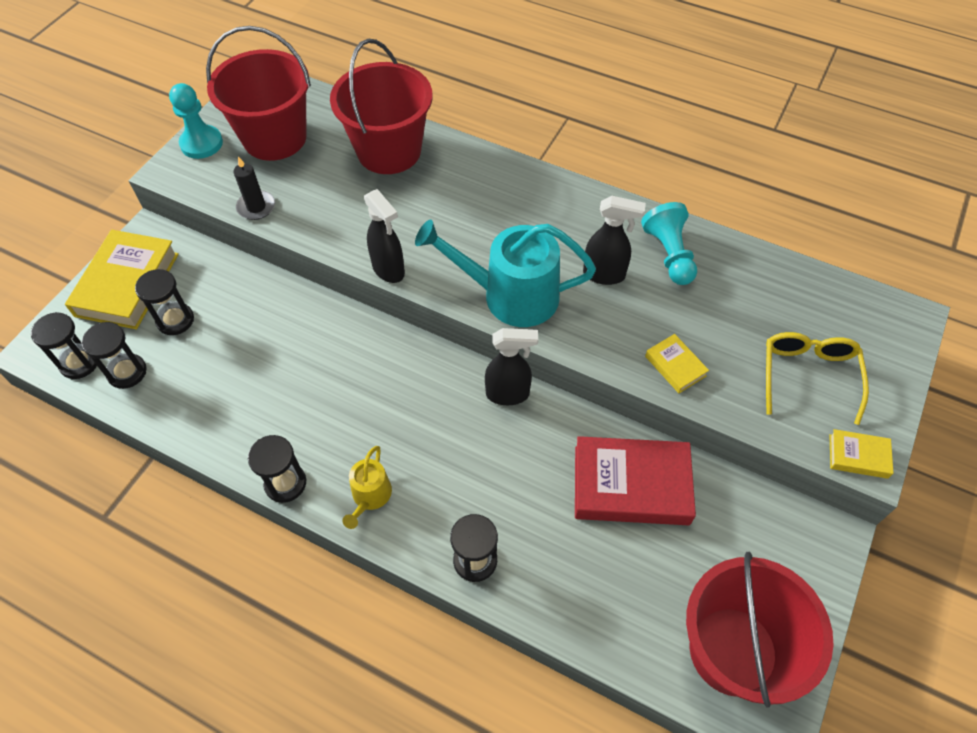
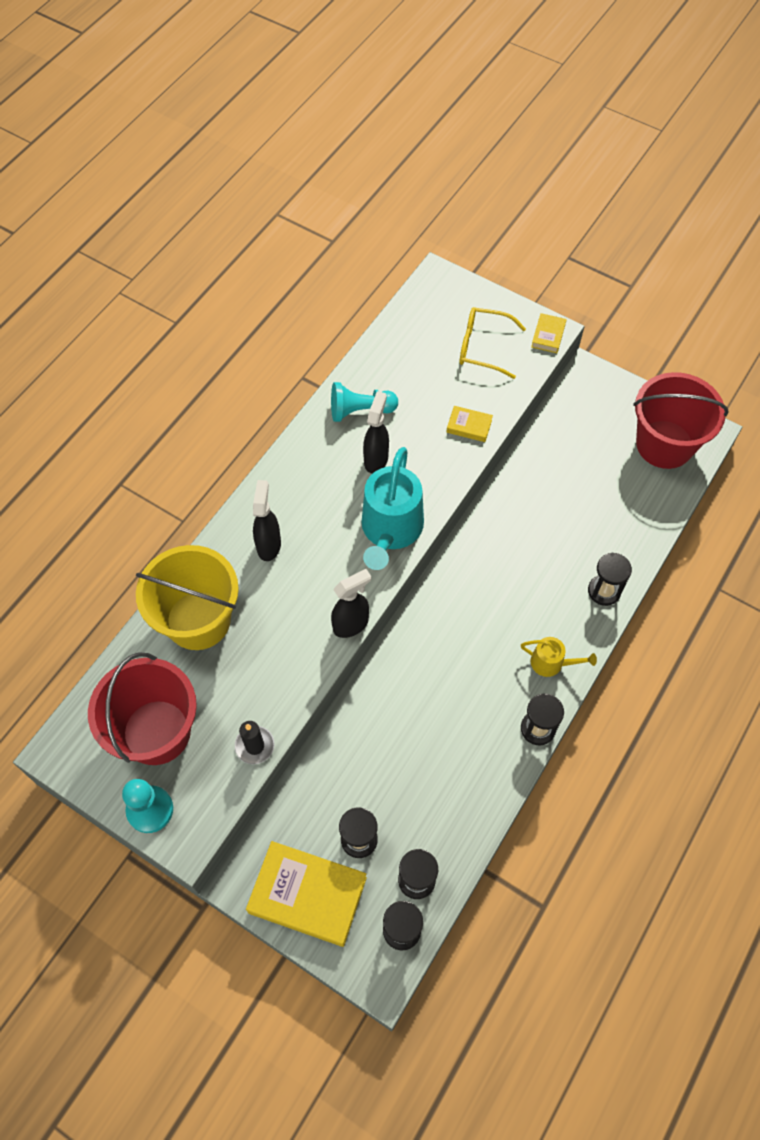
camera: 85 degrees left, 5 degrees up
(389, 151) = (198, 620): red bucket -> yellow bucket
(508, 394) = (463, 556): black spray bottle -> black spray bottle (269, 545)
(631, 485) = (546, 482): red book -> none
(675, 366) = (469, 426): yellow book -> yellow book turned 45 degrees clockwise

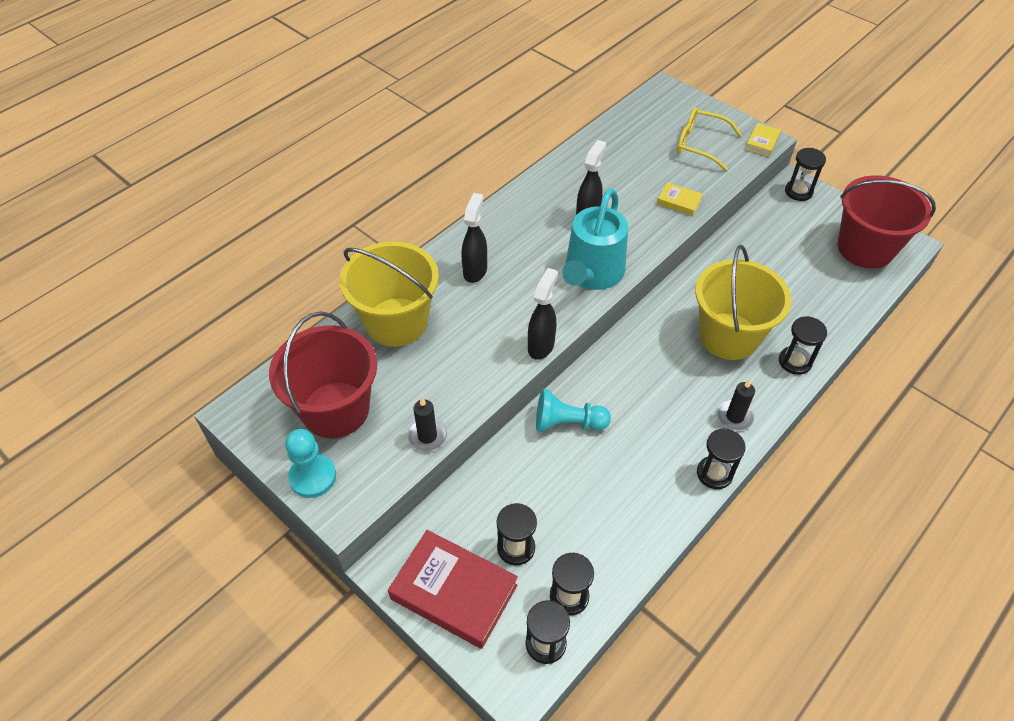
camera: 10 degrees right, 10 degrees down
(307, 895) = (453, 592): yellow book -> red book
(351, 624) = (541, 346): black spray bottle -> black spray bottle turned 45 degrees counterclockwise
(360, 411) = (579, 178): turquoise pawn -> turquoise pawn (567, 423)
(536, 571) = (728, 336): none -> yellow bucket
(551, 663) = (734, 416): yellow watering can -> black candle
(591, 382) = (798, 191): none -> black hourglass

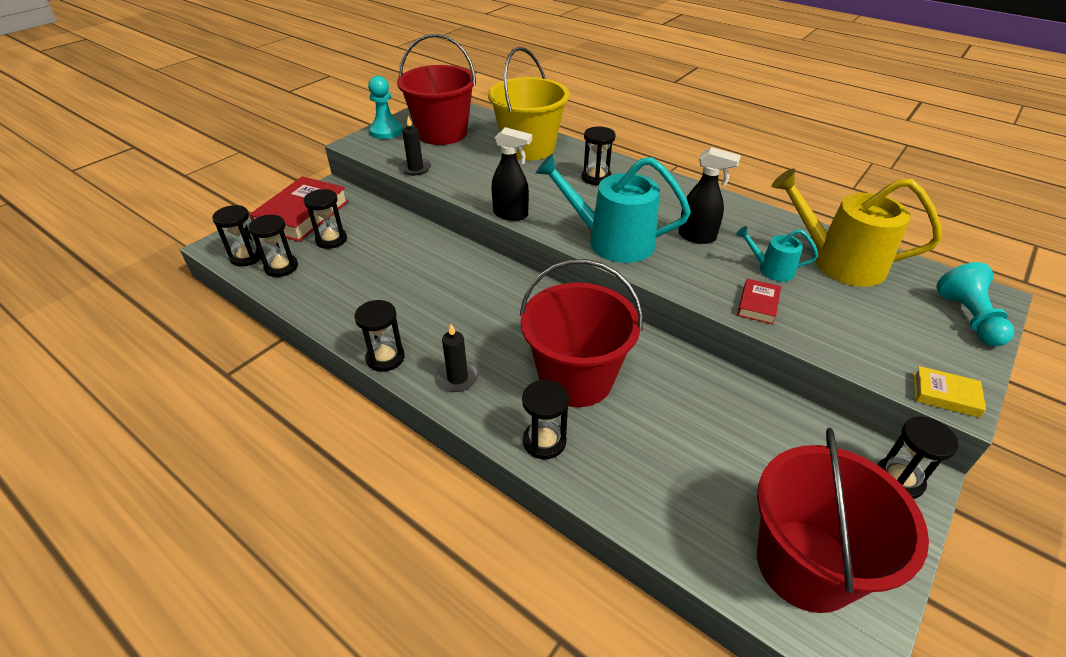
camera: 85 degrees right, 10 degrees down
(475, 270) = (596, 178): black spray bottle -> black hourglass
(567, 423) = (450, 262): turquoise pawn -> turquoise pawn (968, 318)
(625, 145) = (839, 262): none -> yellow watering can
(635, 184) = (771, 269): none -> turquoise watering can
(679, 202) = (757, 304): yellow book -> red book
(699, 144) = (889, 327): yellow glasses -> none
(728, 336) = (576, 379): yellow bucket -> red bucket

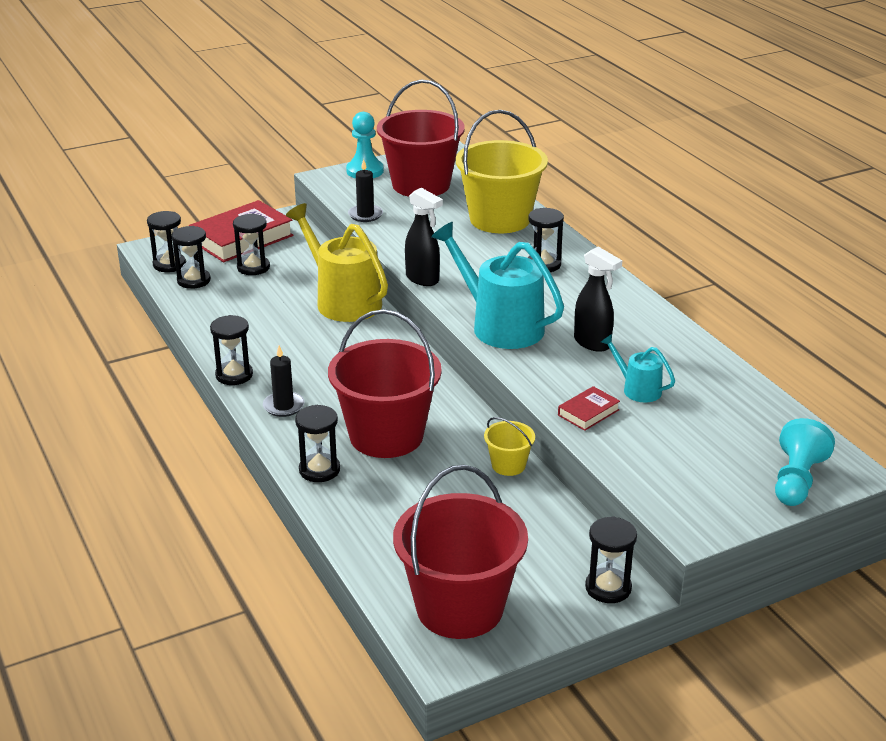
camera: 25 degrees right, 10 degrees down
(703, 373) = (508, 465): none -> yellow bucket
(839, 262) = (719, 402): yellow watering can -> yellow watering can (343, 301)
(945, 395) = (686, 524): yellow book -> none

